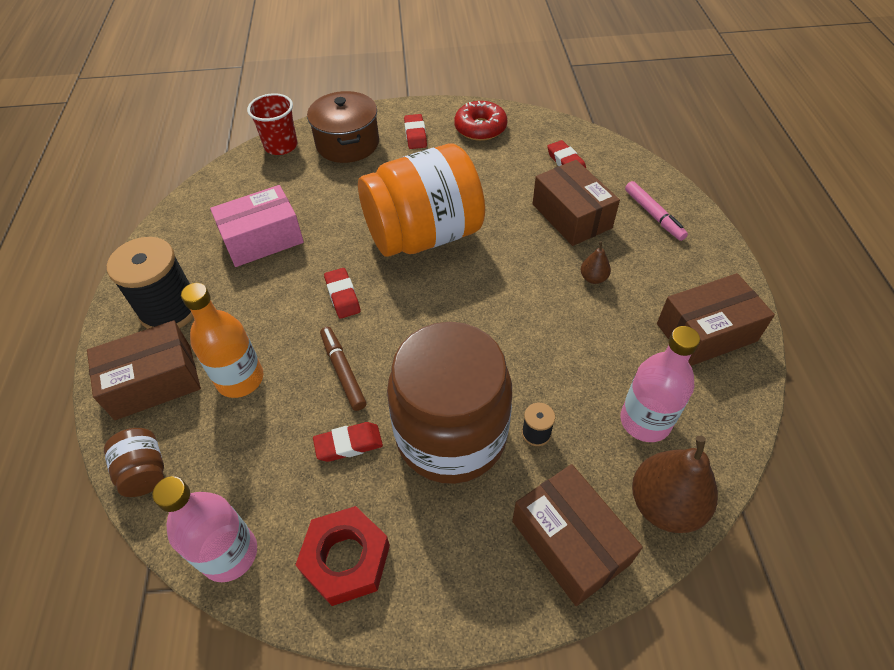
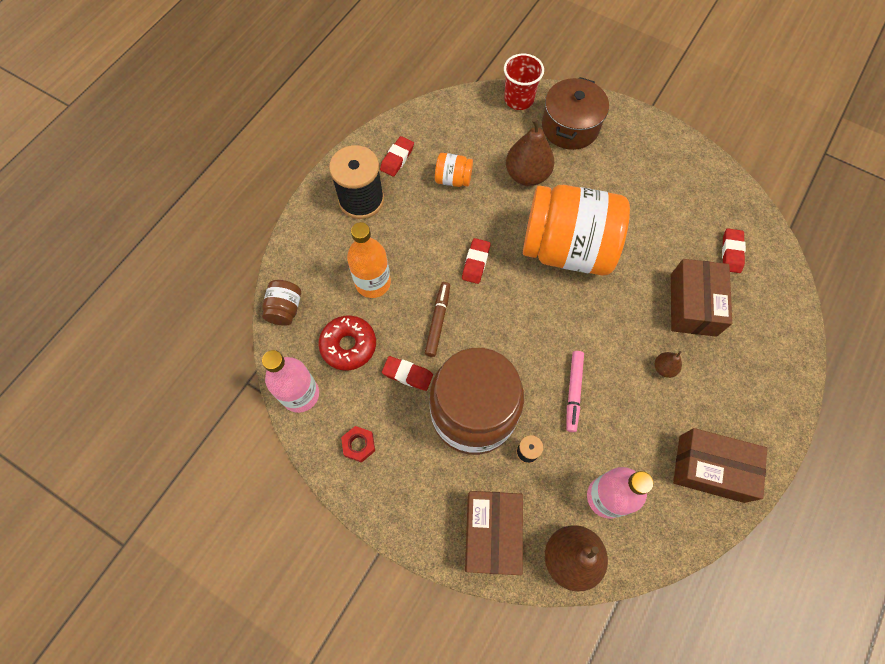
camera: 35 degrees right, 15 degrees up
(154, 382) = (322, 249): brown box -> none
(262, 239) = (453, 179): pink box -> orange jar
(336, 198) = (527, 175): none -> brown pear
(346, 559) = (359, 445): red nut -> red nut, size x0.56
(415, 135) = (629, 150): red eraser -> red eraser (397, 159)
(480, 128) = (687, 175): red donut -> red donut (348, 345)
(653, 215) = (761, 347): pink marker -> pink marker (573, 392)

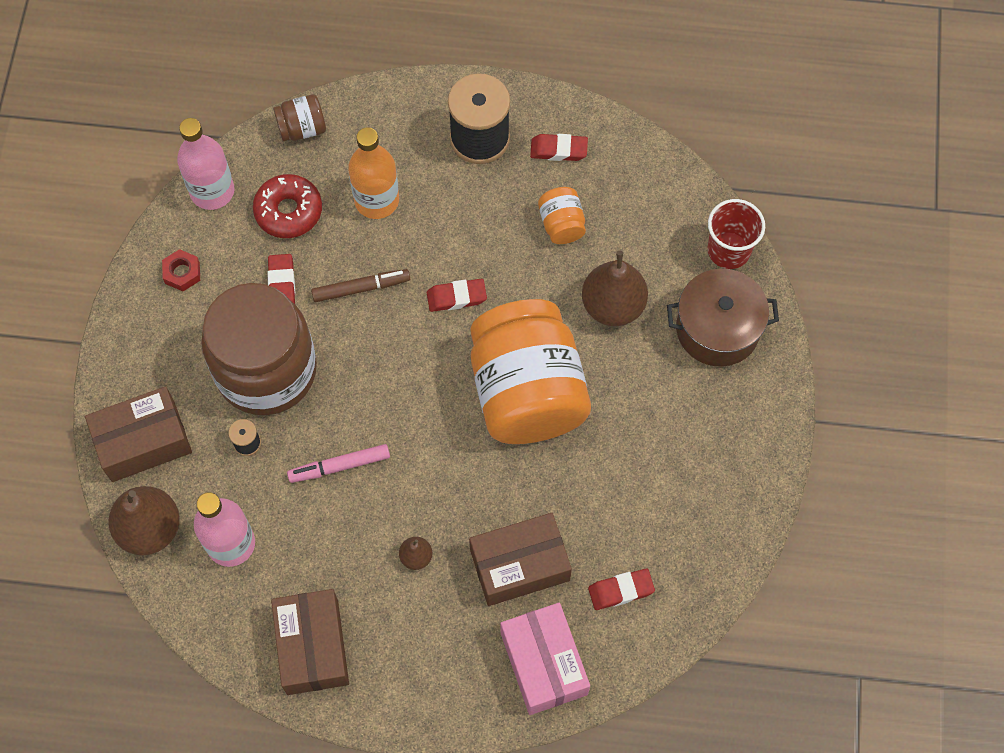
camera: 65 degrees right, 0 degrees up
(769, 319) = (544, 663): none -> pink box

